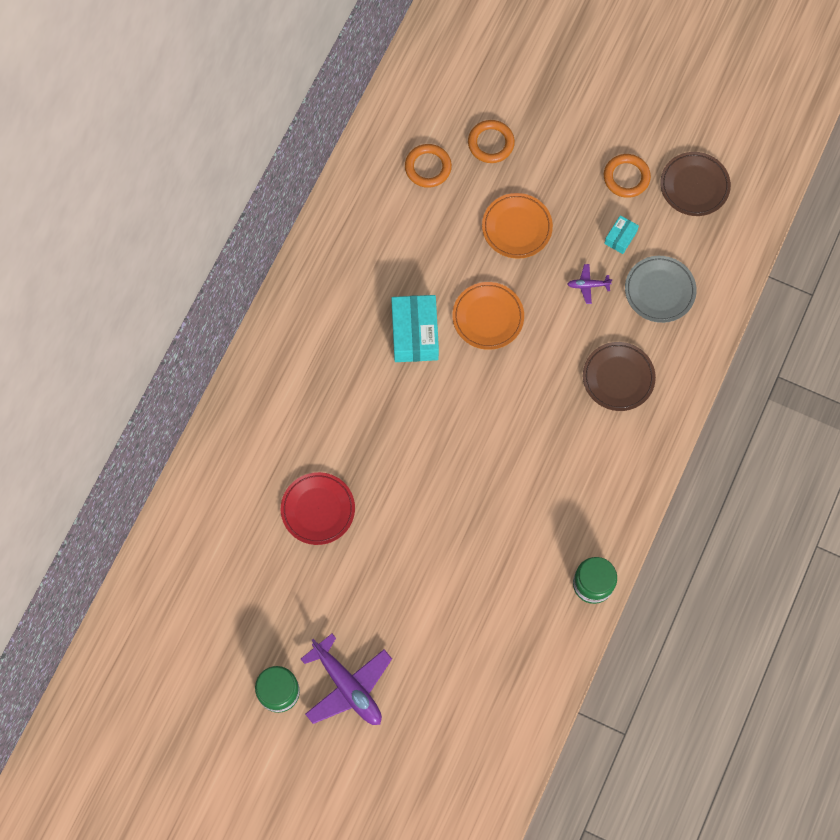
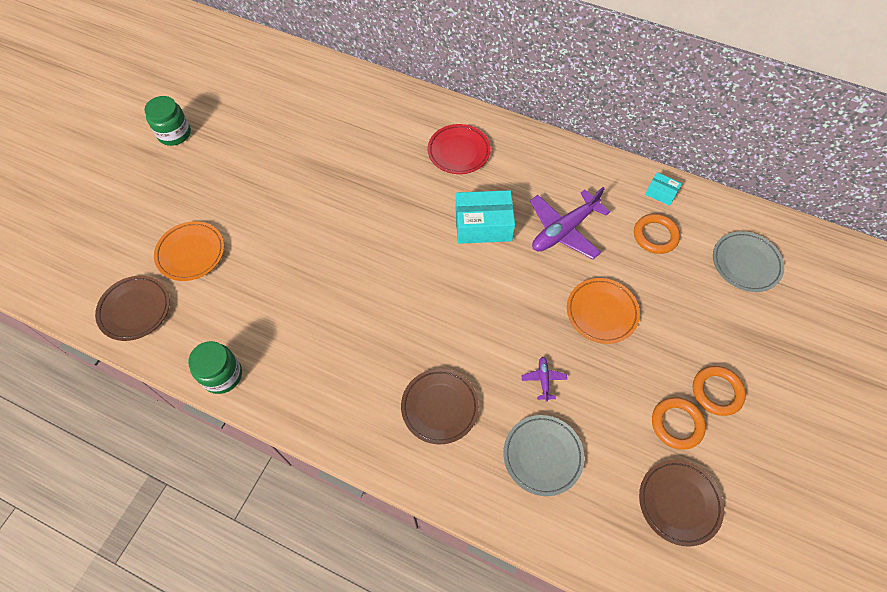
camera: 90 degrees right, 10 degrees down
(318, 509) = (322, 156): red plate -> red plate (458, 152)
(347, 686) = (168, 178): purple plane -> purple plane (564, 230)
(460, 90) = (745, 263): none -> grey plate
(488, 317) = (502, 285): orange plate -> orange plate (191, 253)
(491, 143) = (692, 290): orange ring -> orange ring (717, 392)
(522, 687) = (135, 310): none -> brown plate
(620, 237) = (602, 415): turquoise box -> turquoise box (661, 193)

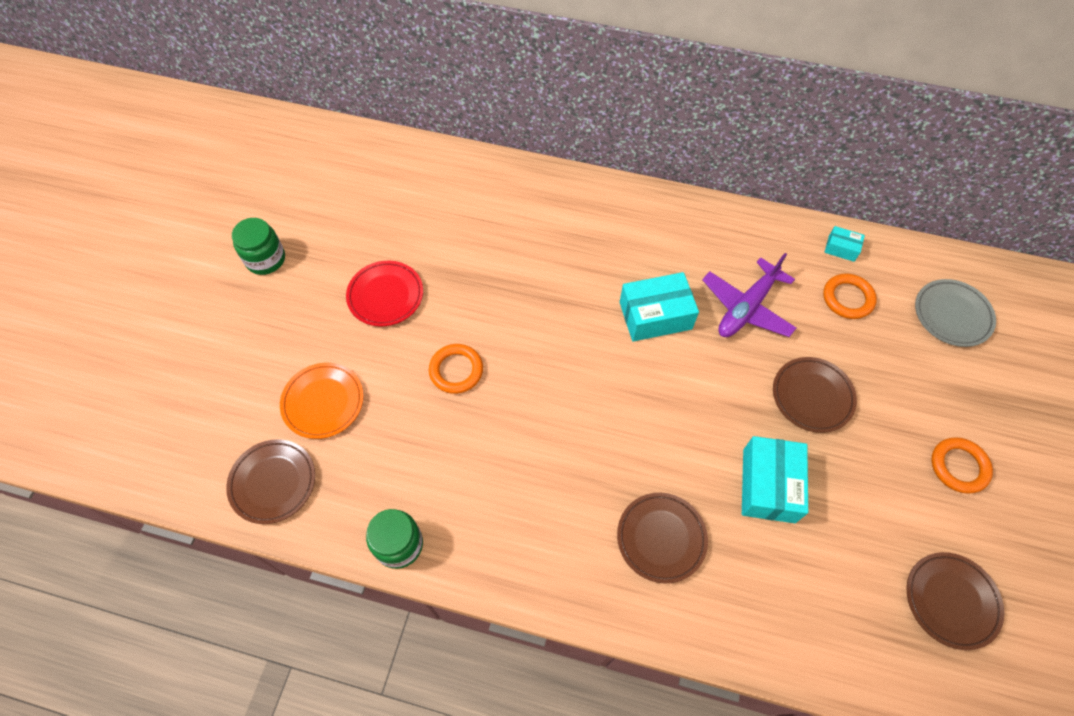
camera: 10 degrees left, 0 degrees up
(458, 152) = (605, 233): red plate -> red plate (385, 296)
(542, 456) = (790, 574): grey plate -> none
(543, 379) = (768, 485): purple plane -> turquoise box
(601, 312) = (812, 396): orange plate -> brown plate
(677, 424) = (925, 511): orange ring -> orange ring (456, 370)

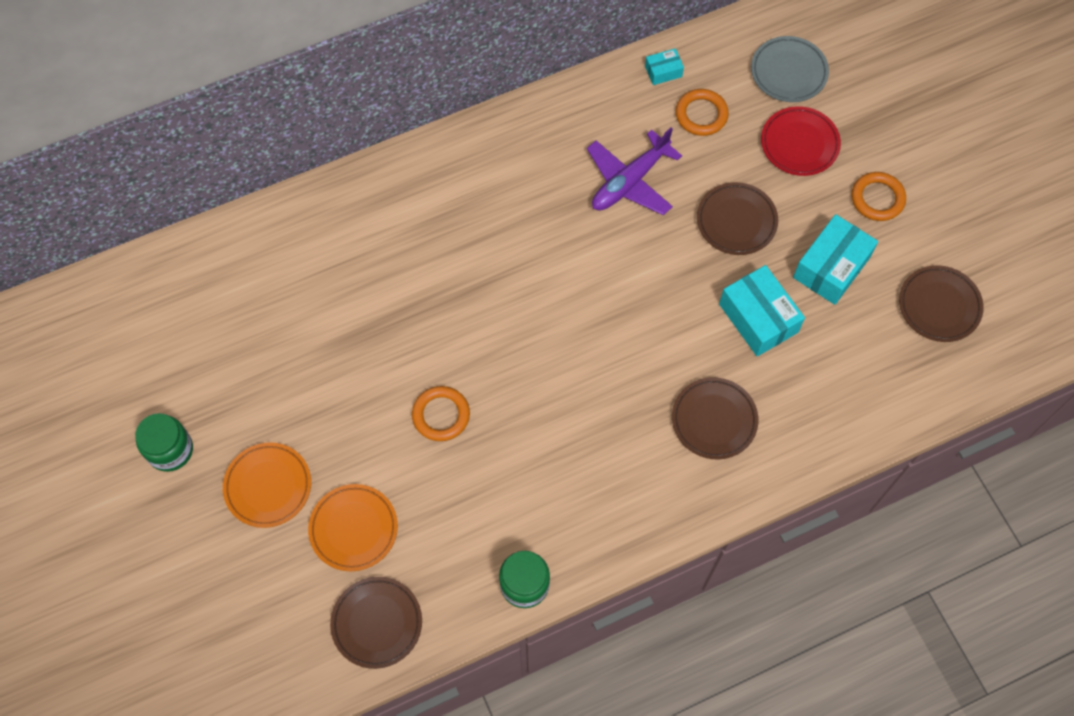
camera: 40 degrees left, 5 degrees up
(299, 329) = (268, 486): none -> orange plate
(385, 296) = (317, 398): red plate -> red plate (799, 144)
(655, 315) = (563, 243): turquoise box -> turquoise box (831, 267)
(746, 307) = (629, 181): purple plane -> purple plane turned 45 degrees clockwise

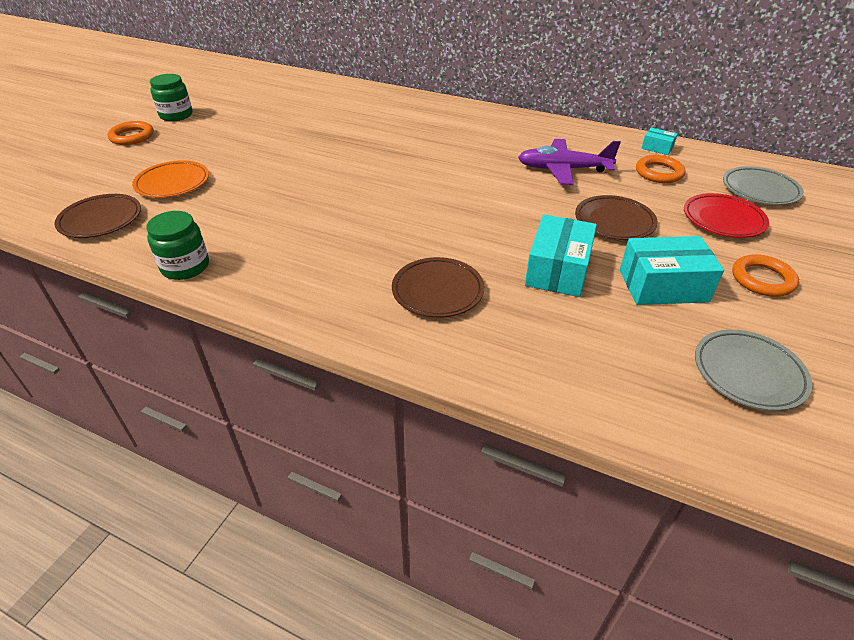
camera: 50 degrees right, 25 degrees down
(268, 486) = (178, 147): orange plate -> none
(441, 415) = (293, 178): orange ring -> orange ring (132, 136)
(939, 306) = (748, 373): brown plate -> grey plate

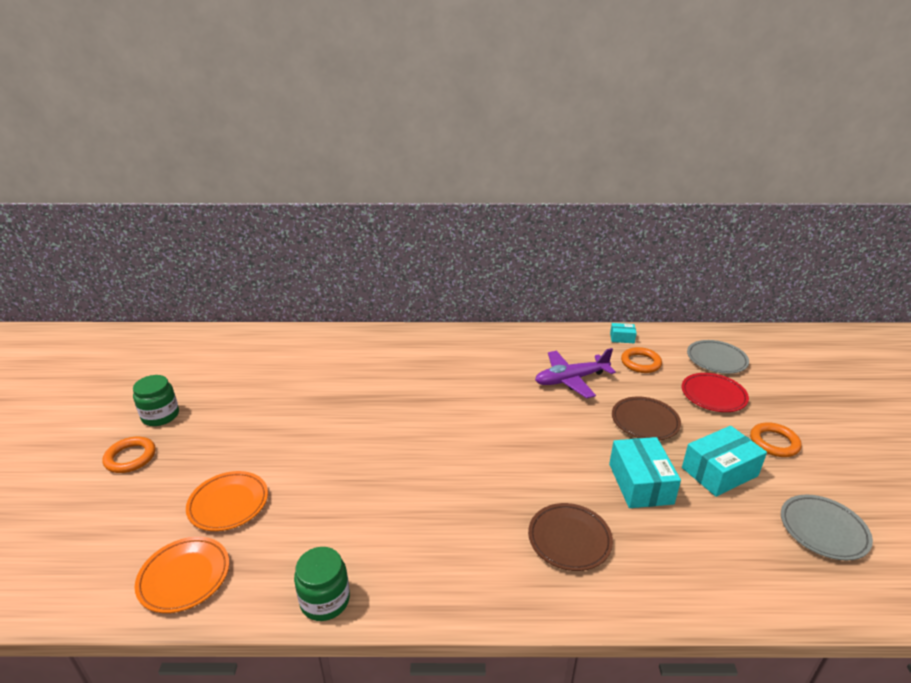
camera: 25 degrees left, 10 degrees down
(101, 220) = (184, 577): brown plate -> orange plate

